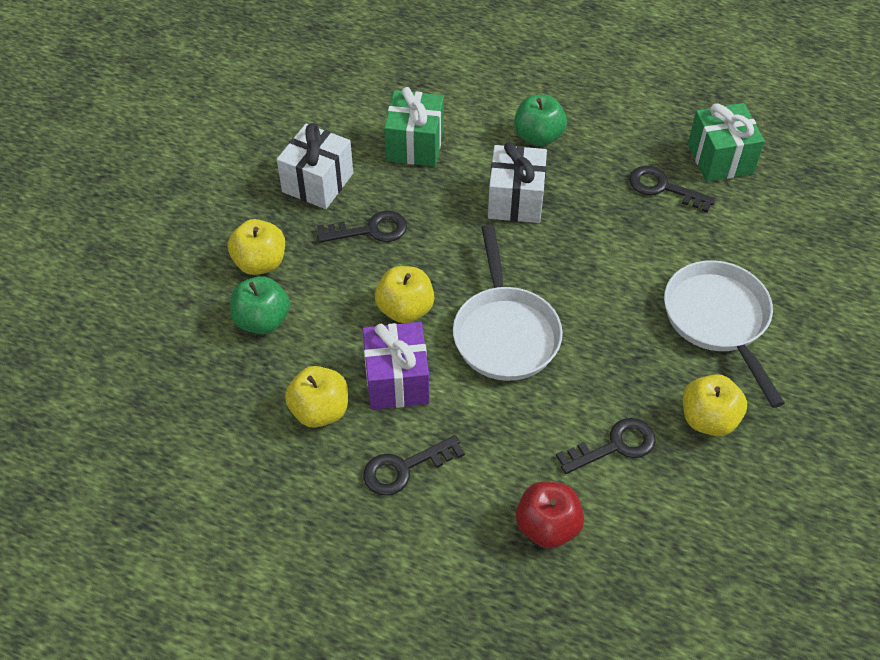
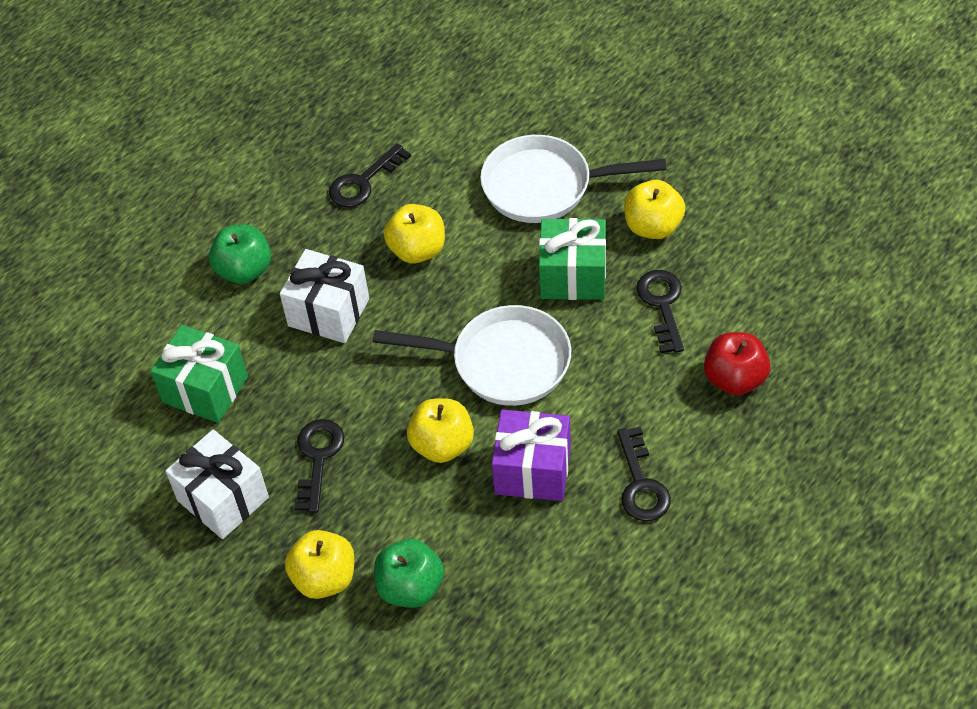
camera: 70 degrees left, 0 degrees up
(320, 411) = (550, 549): yellow apple -> yellow apple (417, 250)
(720, 159) = (343, 125): green gift -> green gift (573, 276)

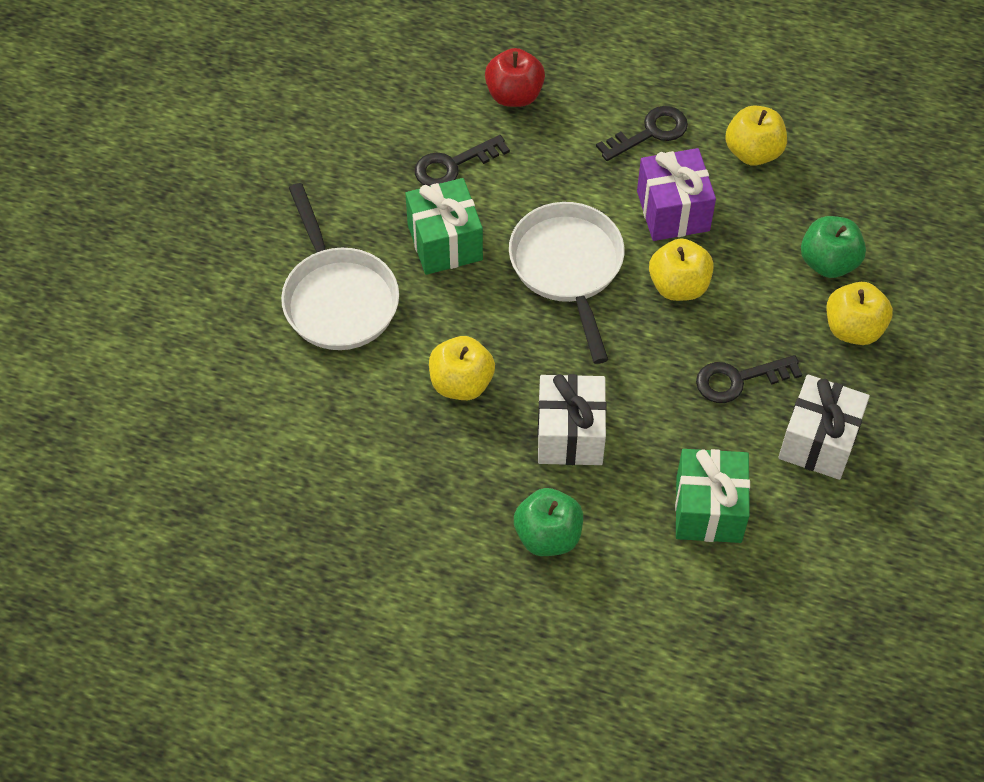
camera: 115 degrees left, 5 degrees up
(363, 182) = (386, 466): black key -> none
(653, 226) = (360, 196): yellow apple -> yellow apple (753, 152)

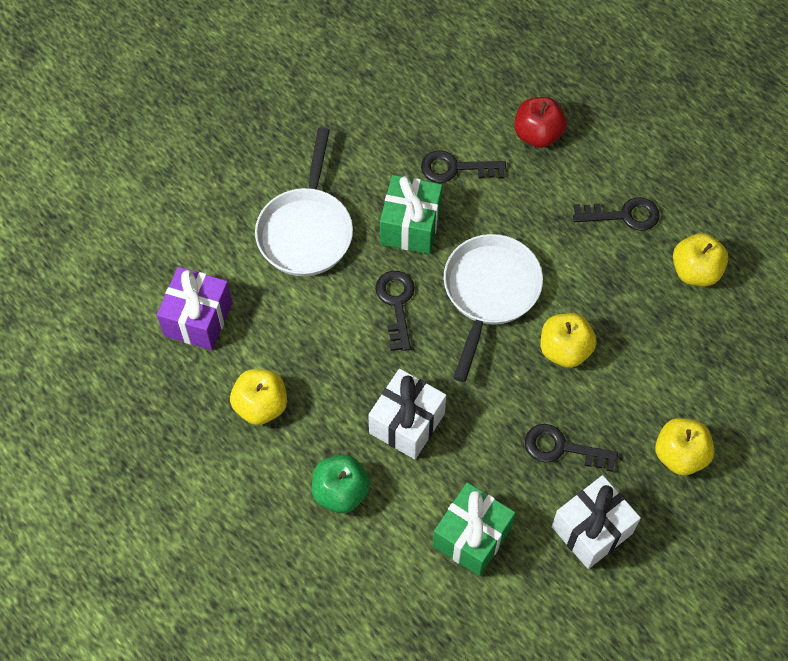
camera: 30 degrees right, 5 degrees up
(461, 383) = (353, 341): yellow apple -> yellow apple (261, 405)
(481, 324) = (396, 304): none -> black key
(673, 211) = (600, 287): purple gift -> purple gift (198, 319)
(828, 262) = (696, 391): green apple -> none

